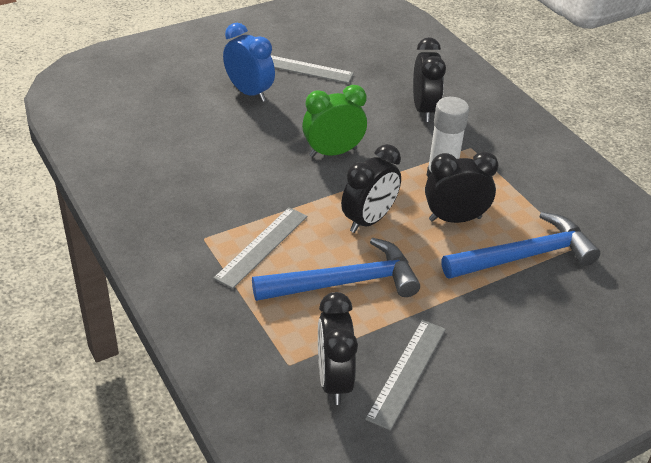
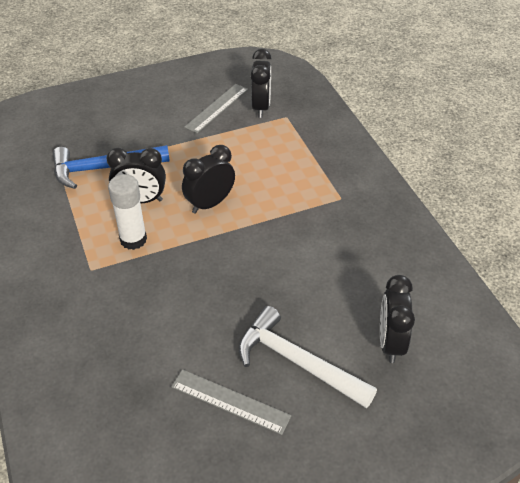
camera: 170 degrees left, 5 degrees up
(249, 92) = (297, 362): blue clock -> white hammer
(262, 246) = (297, 188): grey ruler -> none
(333, 152) = (223, 272): green clock -> none
(344, 282) = (241, 159): blue hammer -> none
(424, 109) = (113, 322): black clock -> black clock (390, 342)

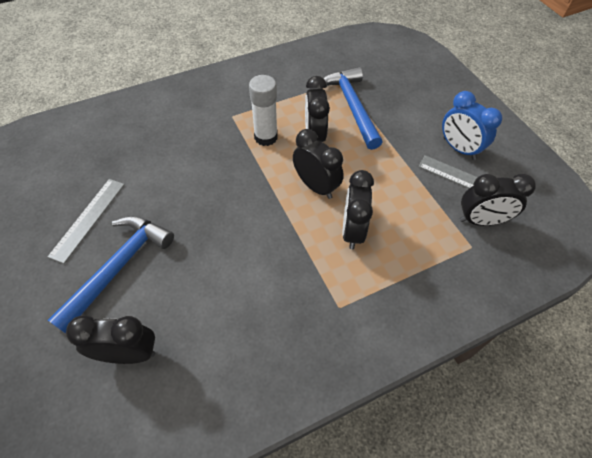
camera: 85 degrees right, 10 degrees up
(179, 105) = (459, 148): none -> blue clock
(265, 183) = (352, 230): none -> black clock
(297, 362) = (118, 267): white hammer -> blue hammer

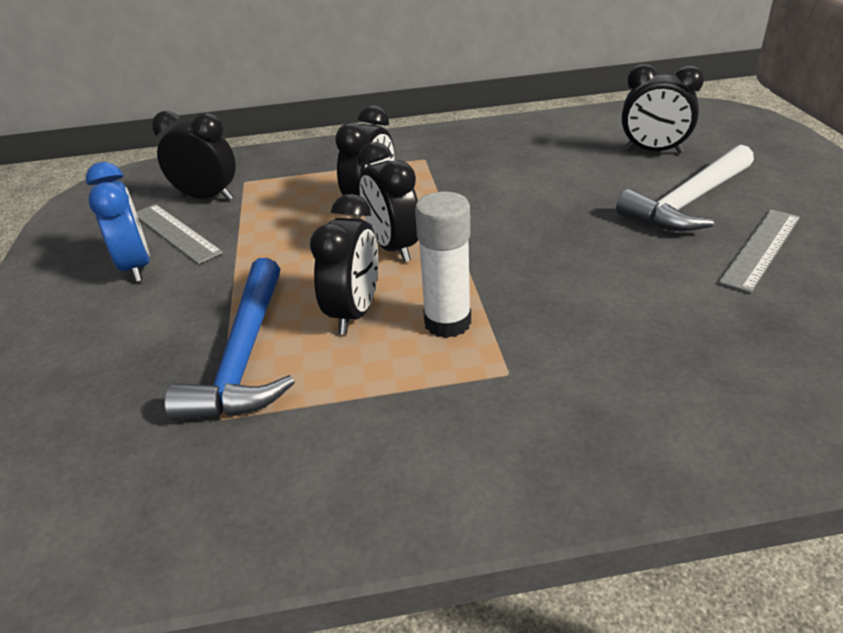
camera: 160 degrees left, 20 degrees down
(118, 267) = (689, 202): blue hammer -> white hammer

